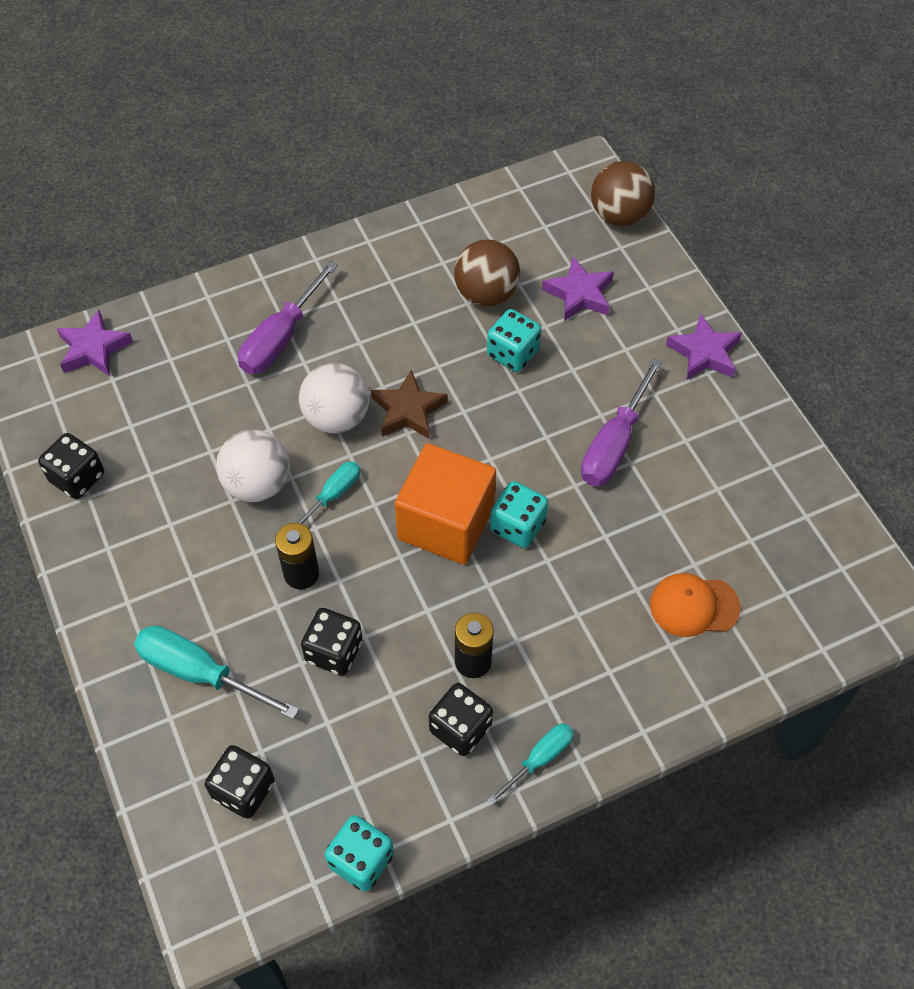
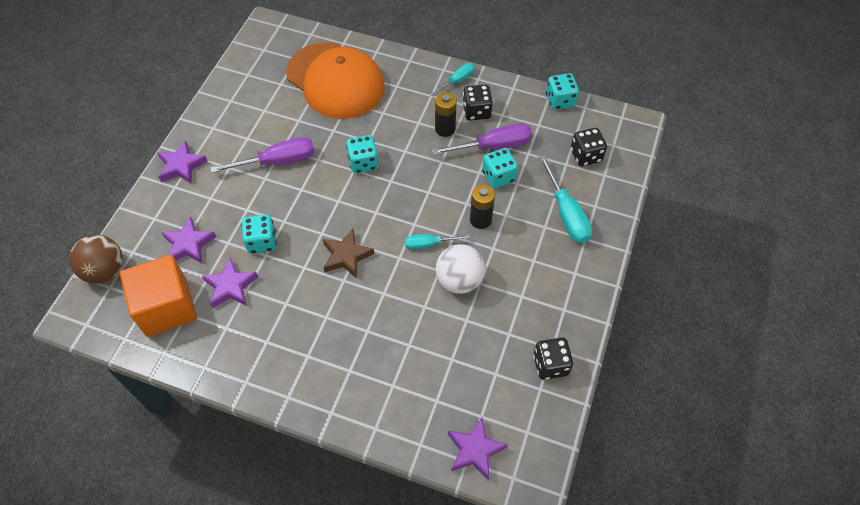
camera: 135 degrees left, 0 degrees up
(280, 339) = (364, 357): purple screwdriver -> purple screwdriver (494, 146)
(334, 651) = (498, 176): black dice -> turquoise dice
(336, 417) = (384, 283): white ball -> none
(446, 523) = (392, 189): orange cube -> orange cube (167, 307)
(486, 294) = (230, 286): brown ball -> purple star
(540, 758) = (457, 80): turquoise screwdriver -> turquoise screwdriver turned 135 degrees clockwise
(694, 606) = (335, 81): orange cap -> orange cap, size x2.19

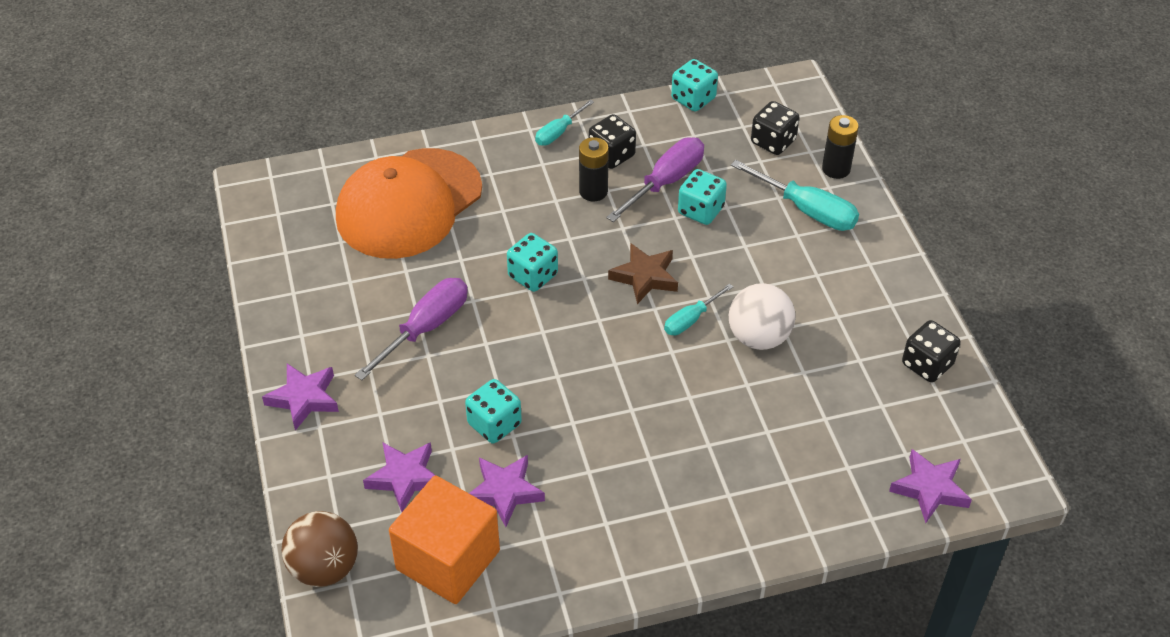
camera: 35 degrees left, 10 degrees down
(335, 81) = (409, 204): orange cap -> orange cap turned 120 degrees clockwise
(346, 256) = (610, 383): brown star -> brown star (645, 277)
(457, 80) = (558, 133): turquoise screwdriver -> turquoise screwdriver turned 150 degrees counterclockwise
(480, 220) = (723, 264): black battery -> black battery (836, 169)

